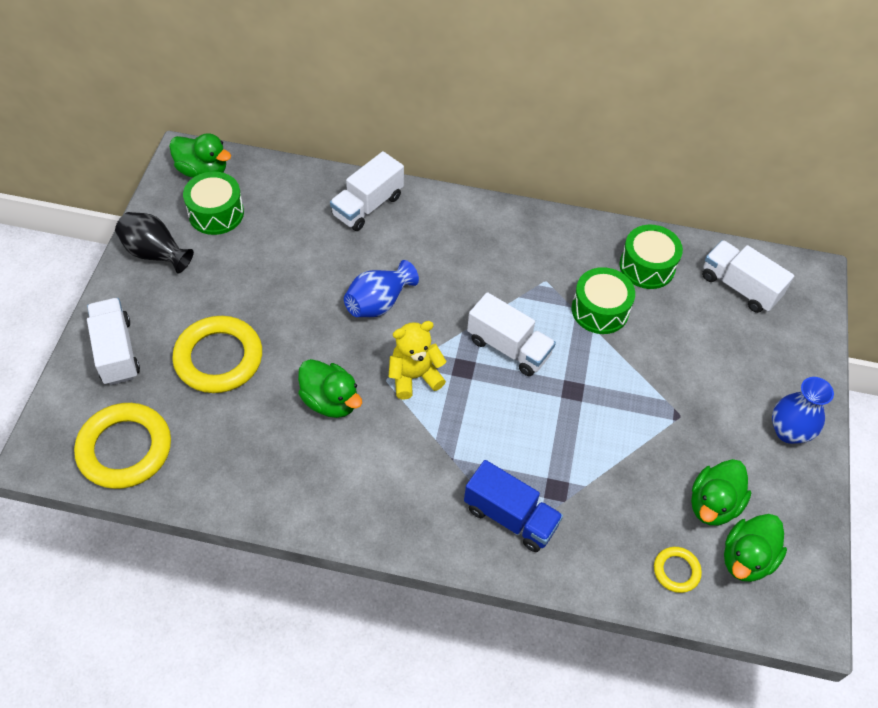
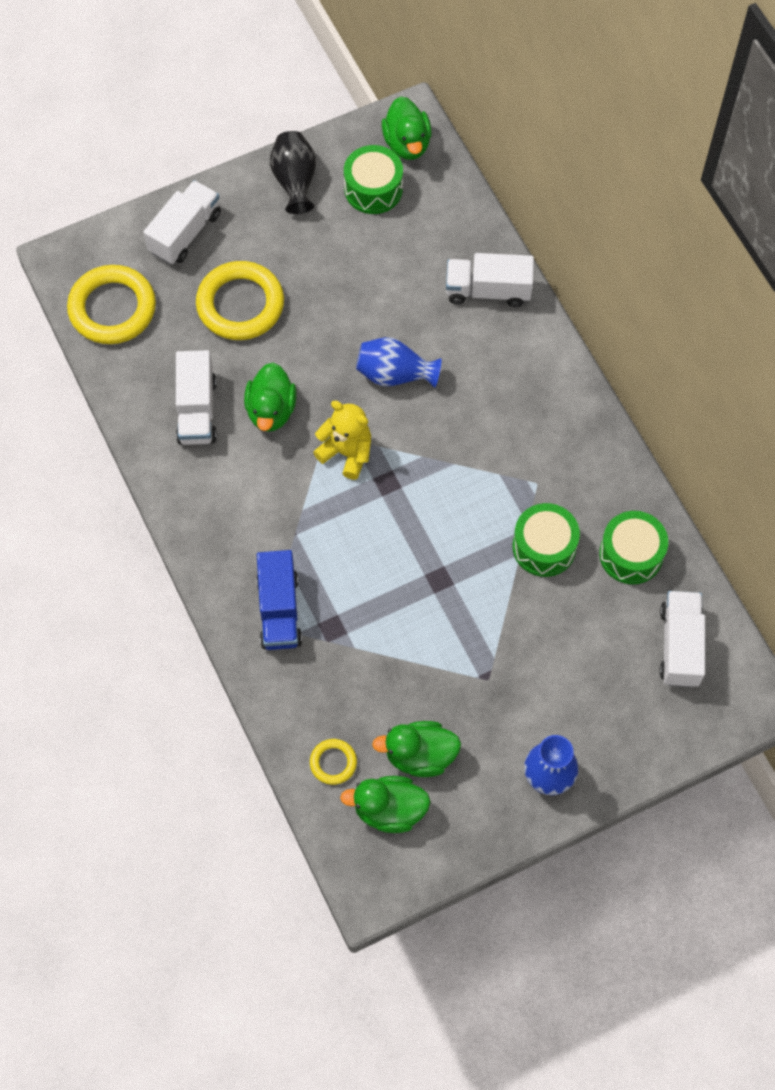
camera: 55 degrees right, 10 degrees up
(508, 347) = (438, 502): white truck -> white truck (197, 410)

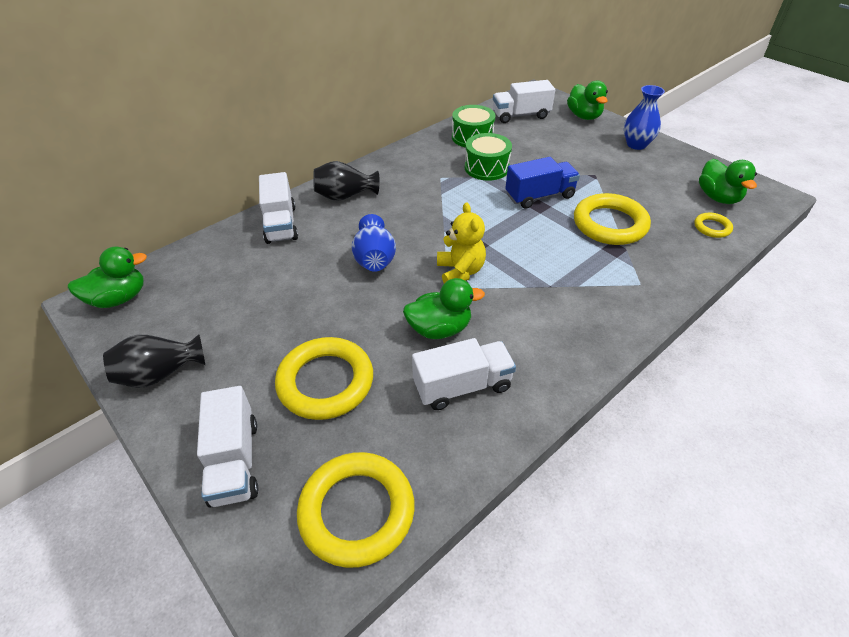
camera: 105 degrees left, 20 degrees down
(185, 233) = (234, 461): white truck -> white truck turned 120 degrees counterclockwise
(279, 610) = (622, 280): blue truck -> blue truck (539, 196)
(346, 453) = (460, 272): yellow teddy bear -> yellow teddy bear turned 150 degrees clockwise
(373, 189) = (173, 311): green drum -> none
(377, 645) = (609, 224): none -> yellow ring
(420, 755) = (670, 192): green duck -> green duck (584, 116)
(526, 365) = (345, 196): none -> black vase

